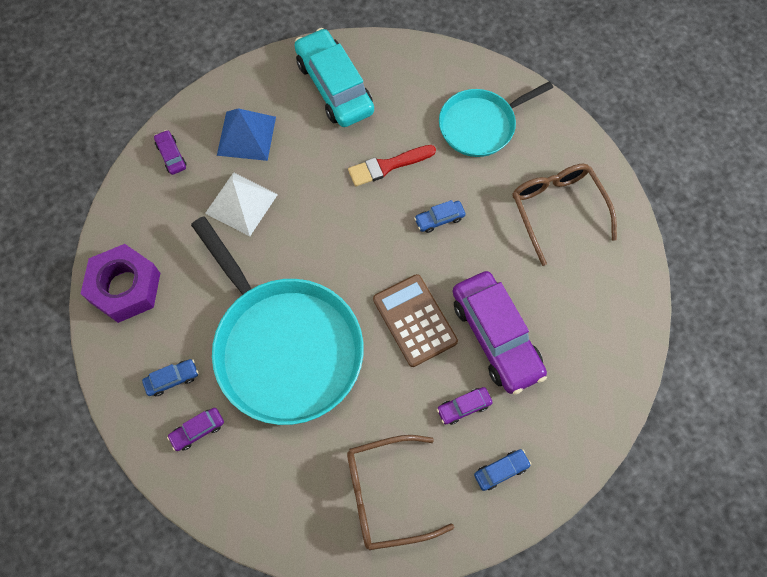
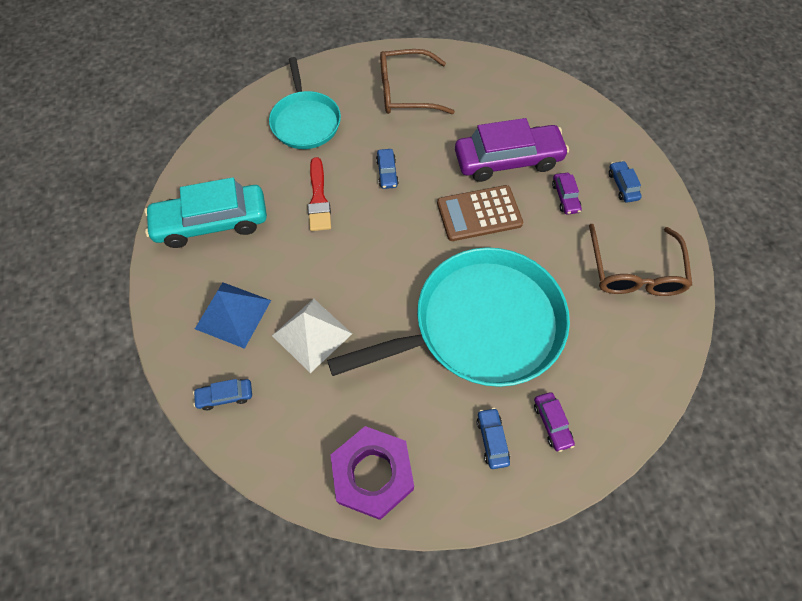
camera: 75 degrees left, 5 degrees down
(171, 155) = (225, 396): purple car -> blue car

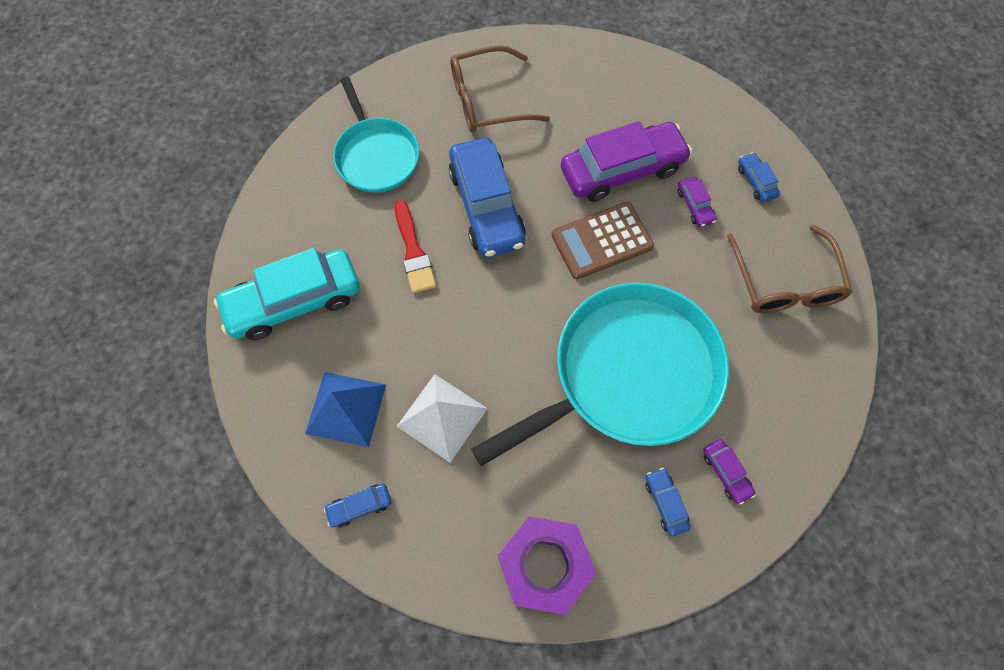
camera: 10 degrees left, 5 degrees up
(387, 173) = (486, 206): blue car -> blue car, size x2.34

